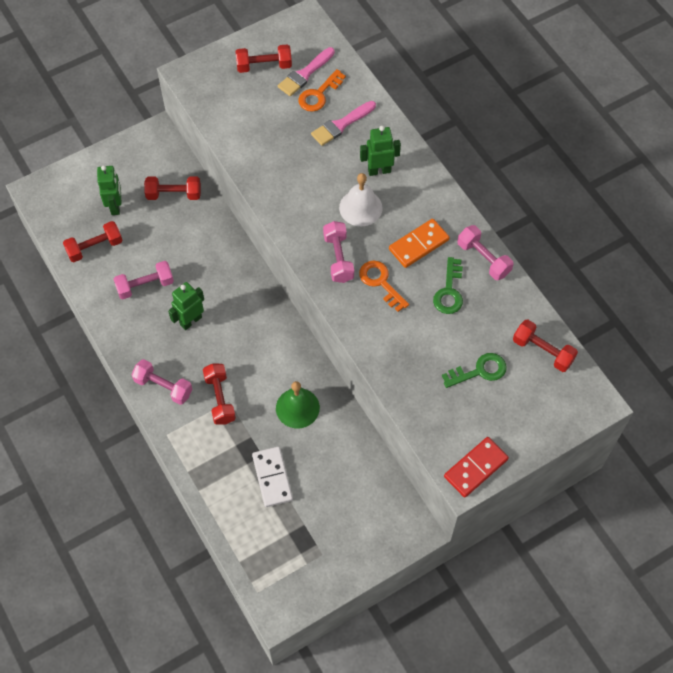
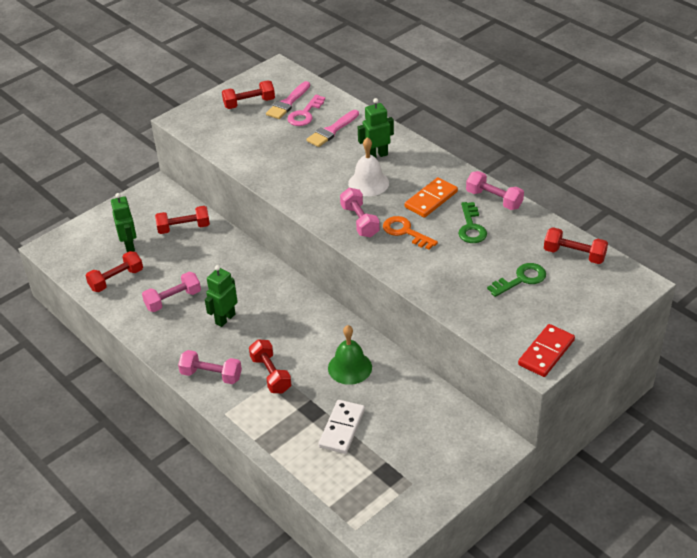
camera: 10 degrees left, 20 degrees down
(272, 477) = (342, 428): white domino -> white domino turned 45 degrees clockwise
(319, 94) = (305, 114): orange key -> pink key

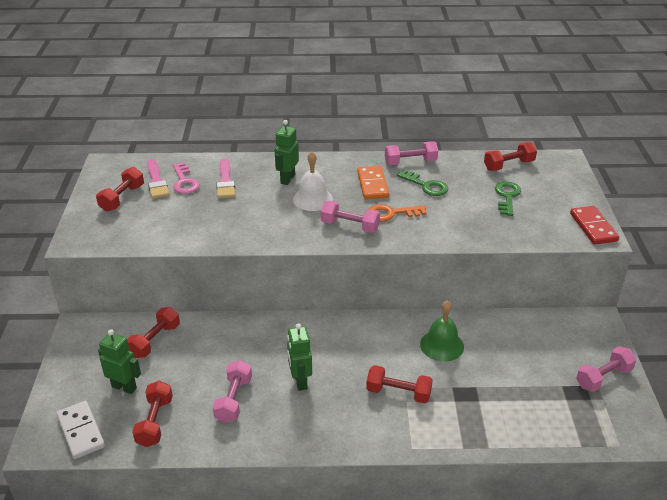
camera: 50 degrees left, 5 degrees down
(211, 375) = (357, 430): pink dumbbell -> pink dumbbell (603, 377)
(342, 428) = (503, 388): white domino -> white domino (81, 431)

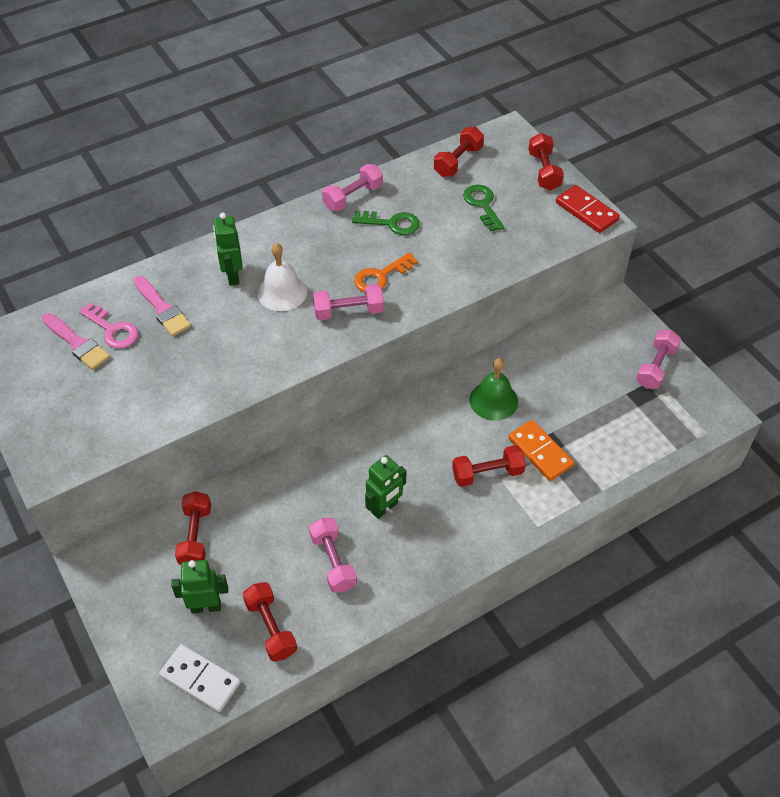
camera: 30 degrees left, 15 degrees up
(122, 198) = (54, 385): red dumbbell -> red dumbbell (544, 171)
(300, 381) = (384, 508): green robot -> green robot turned 90 degrees counterclockwise
(372, 185) = (334, 245): orange domino -> orange domino (540, 452)

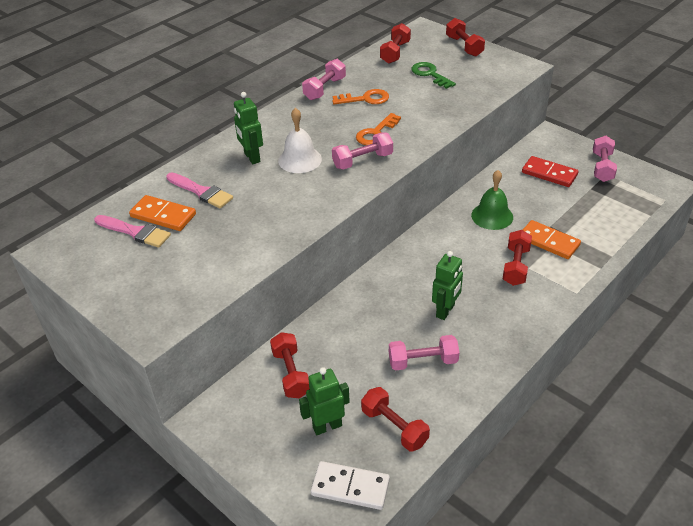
camera: 15 degrees left, 10 degrees down
(112, 329) = (163, 215): pink key -> orange domino
(333, 562) = (423, 361): pink dumbbell -> pink dumbbell turned 60 degrees counterclockwise
(391, 223) = (365, 99): green key -> orange key
(487, 473) = (515, 266): red dumbbell -> red dumbbell turned 45 degrees counterclockwise
(586, 211) = (511, 63): red domino -> red domino (549, 174)

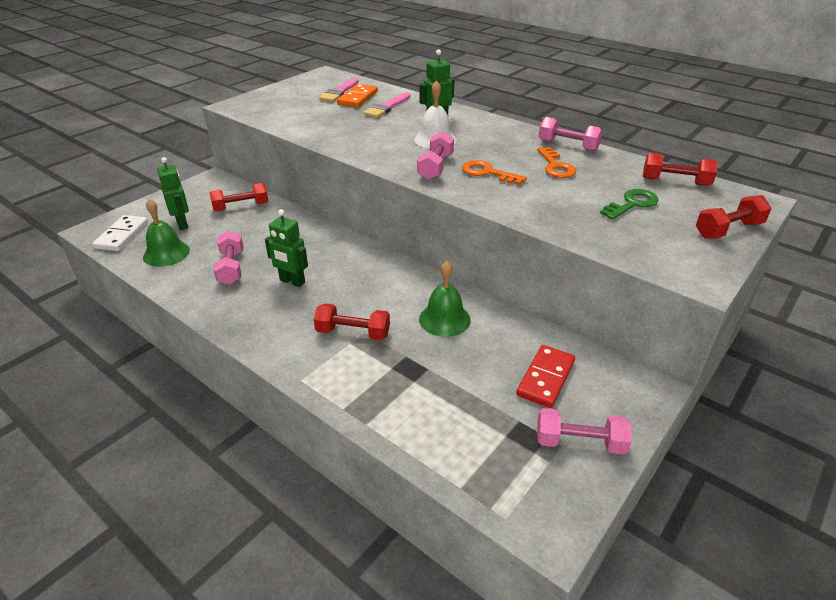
camera: 85 degrees right, 5 degrees down
(363, 161) = (435, 167): pink dumbbell -> pink dumbbell turned 45 degrees clockwise
(394, 427) = (166, 253): red dumbbell -> green bell
(549, 242) = (396, 364): orange domino -> none

